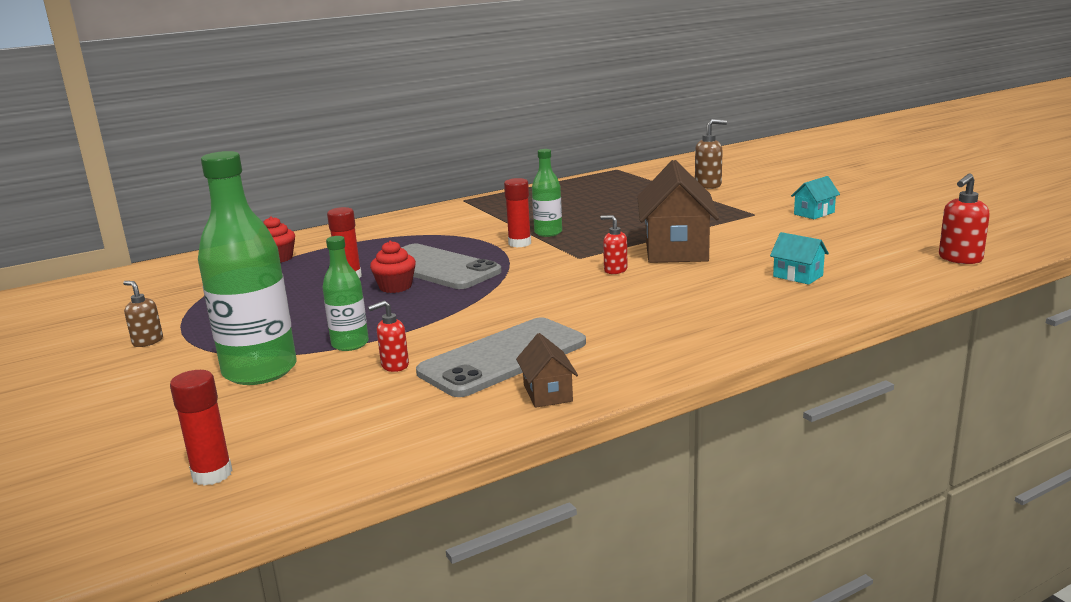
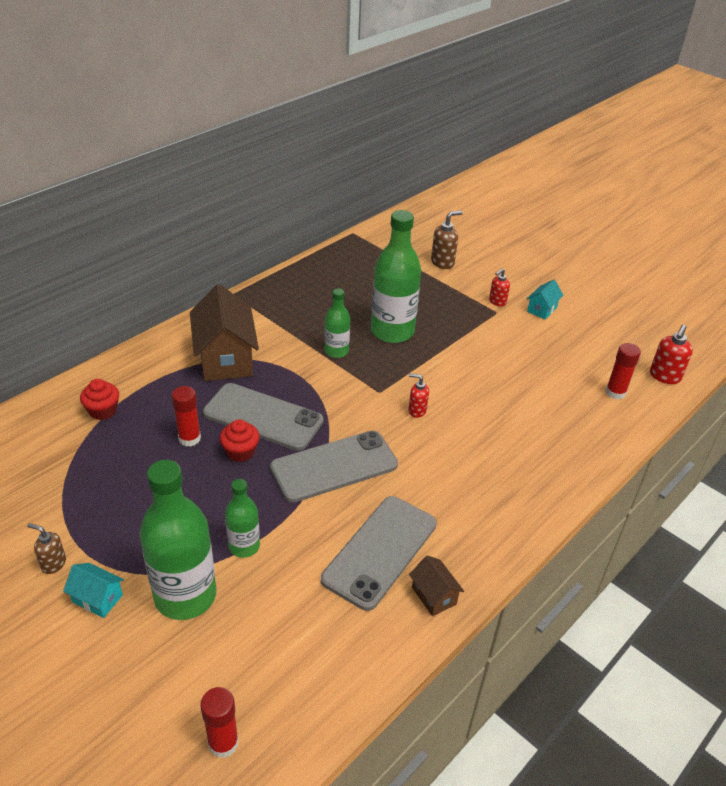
camera: 20 degrees left, 20 degrees up
(394, 366) = (297, 574): red soap dispenser -> red soap dispenser (497, 302)
(491, 300) = (334, 466): none -> grey phone
(519, 243) = (319, 371): red glue stick -> red glue stick (615, 392)
(620, 223) = (392, 331): none -> green bottle
(676, 249) = (453, 374): brown house -> brown house (225, 359)
(798, 276) = (559, 410): turquoise house -> turquoise house (97, 598)

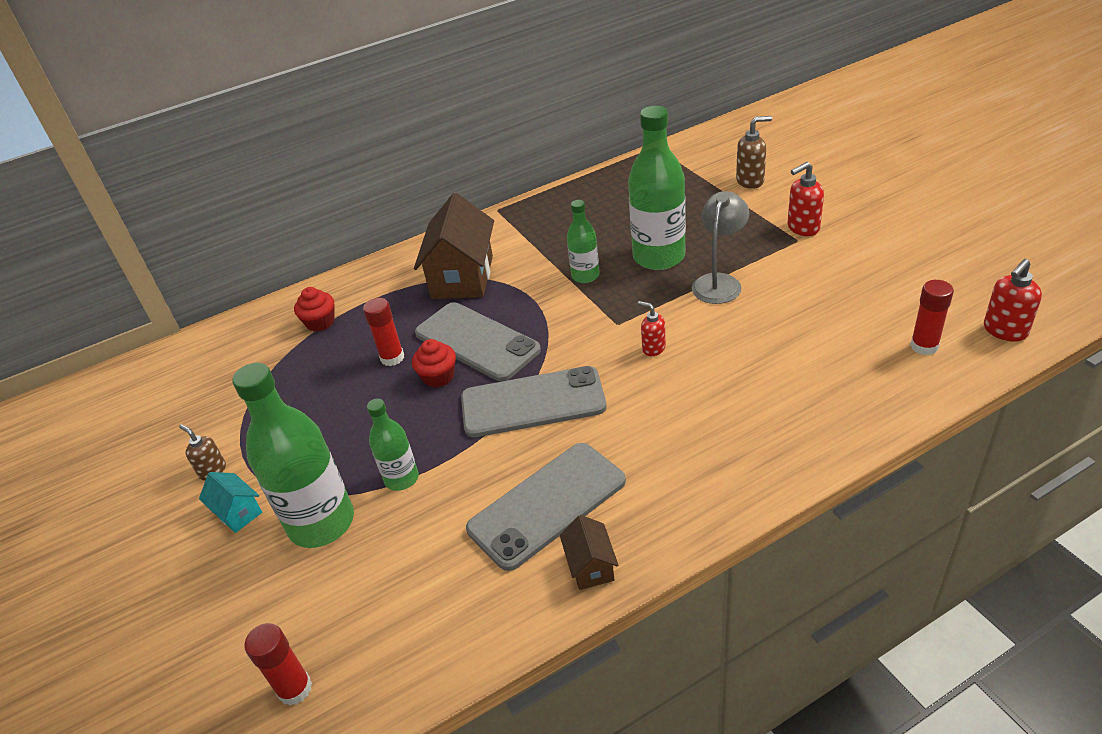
camera: 25 degrees right, 0 degrees up
(449, 351) = (719, 282): none -> grey lamp
(497, 302) = (802, 228): red soap dispenser -> red soap dispenser, size x1.50
(542, 309) = (859, 239): turquoise house -> none

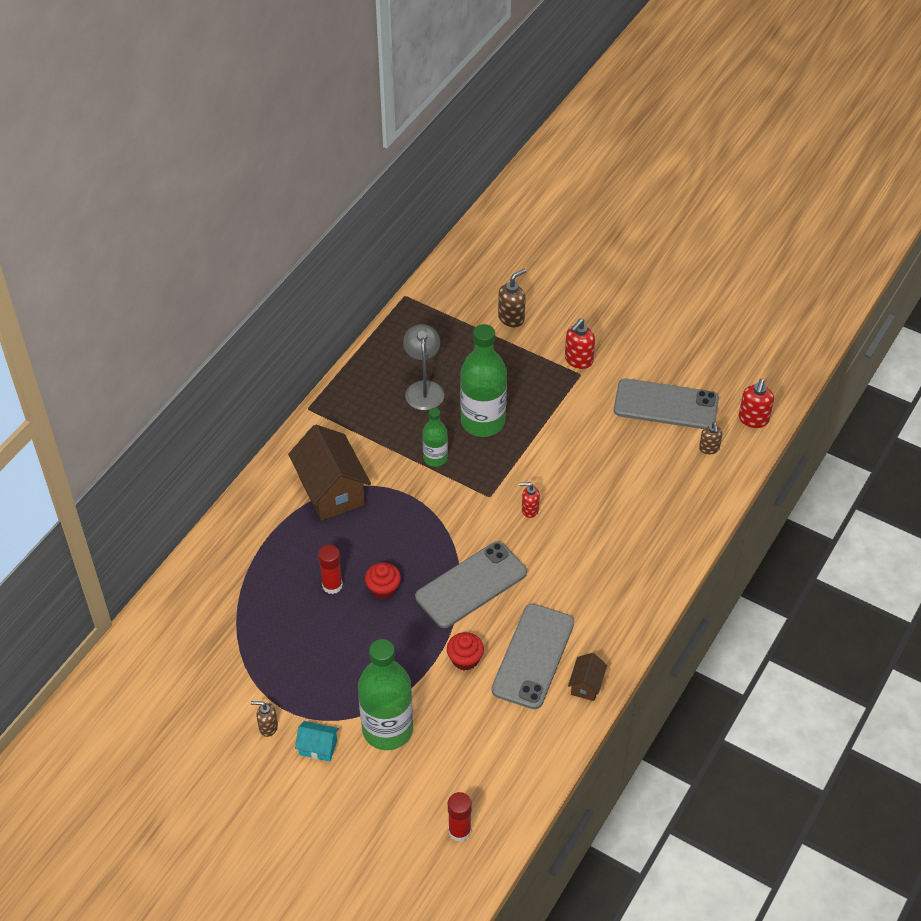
camera: 35 degrees left, 10 degrees up
(320, 322) = (240, 574): red cupcake -> red cupcake (465, 659)
(401, 478) = (419, 677): green bottle -> none
(477, 341) = (390, 548): grey phone -> grey phone (666, 405)
(590, 566) = (586, 685): brown house -> brown house turned 60 degrees clockwise
(719, 282) = (543, 433): grey lamp -> grey lamp (424, 388)
(924, 346) = (709, 448): red glue stick -> brown soap dispenser

